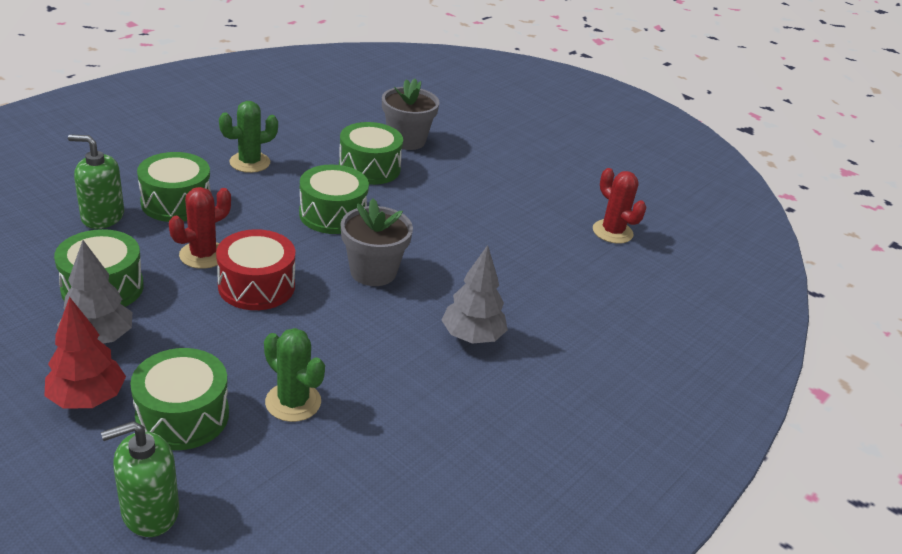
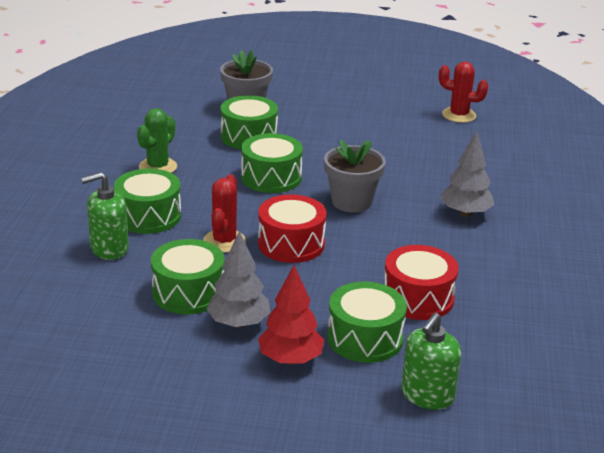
camera: 30 degrees left, 5 degrees down
(293, 402) = (418, 298): green cactus -> red drum

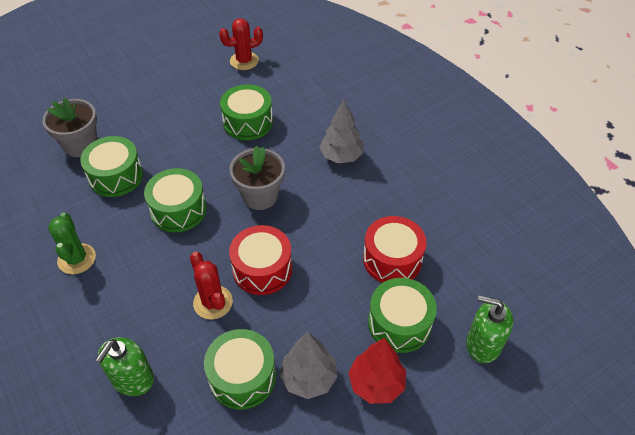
camera: 40 degrees left, 20 degrees up
(148, 216) = (127, 319): green drum -> green drum (248, 122)
(427, 395) = (483, 344): green soap dispenser -> green soap dispenser turned 120 degrees clockwise

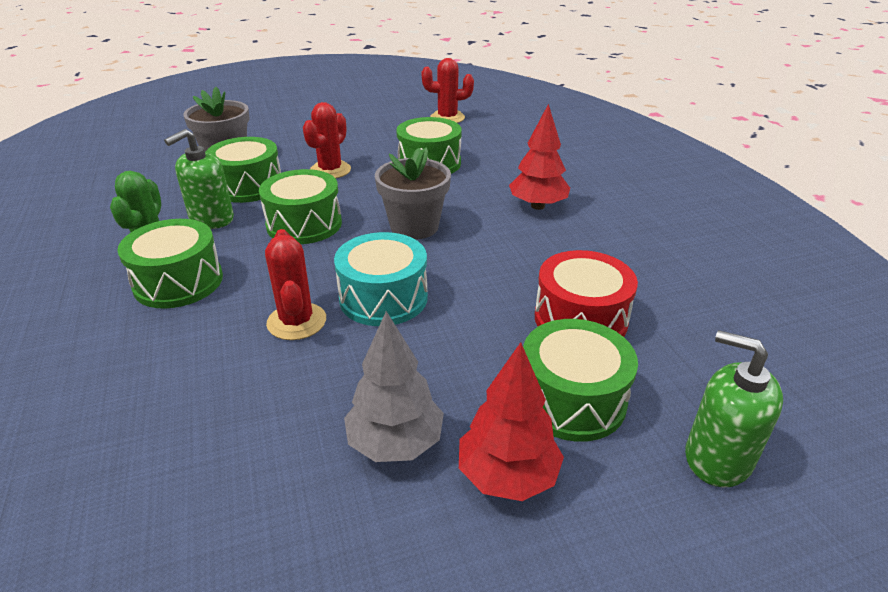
camera: 15 degrees right, 15 degrees down
(132, 379) = (133, 388): green soap dispenser -> green soap dispenser (211, 219)
(173, 145) = (330, 170): none -> red cactus
(242, 377) = (292, 418): green drum -> green drum (178, 282)
(262, 269) = (383, 298): red drum -> turquoise drum
(341, 156) = (537, 206): grey tree -> red tree

